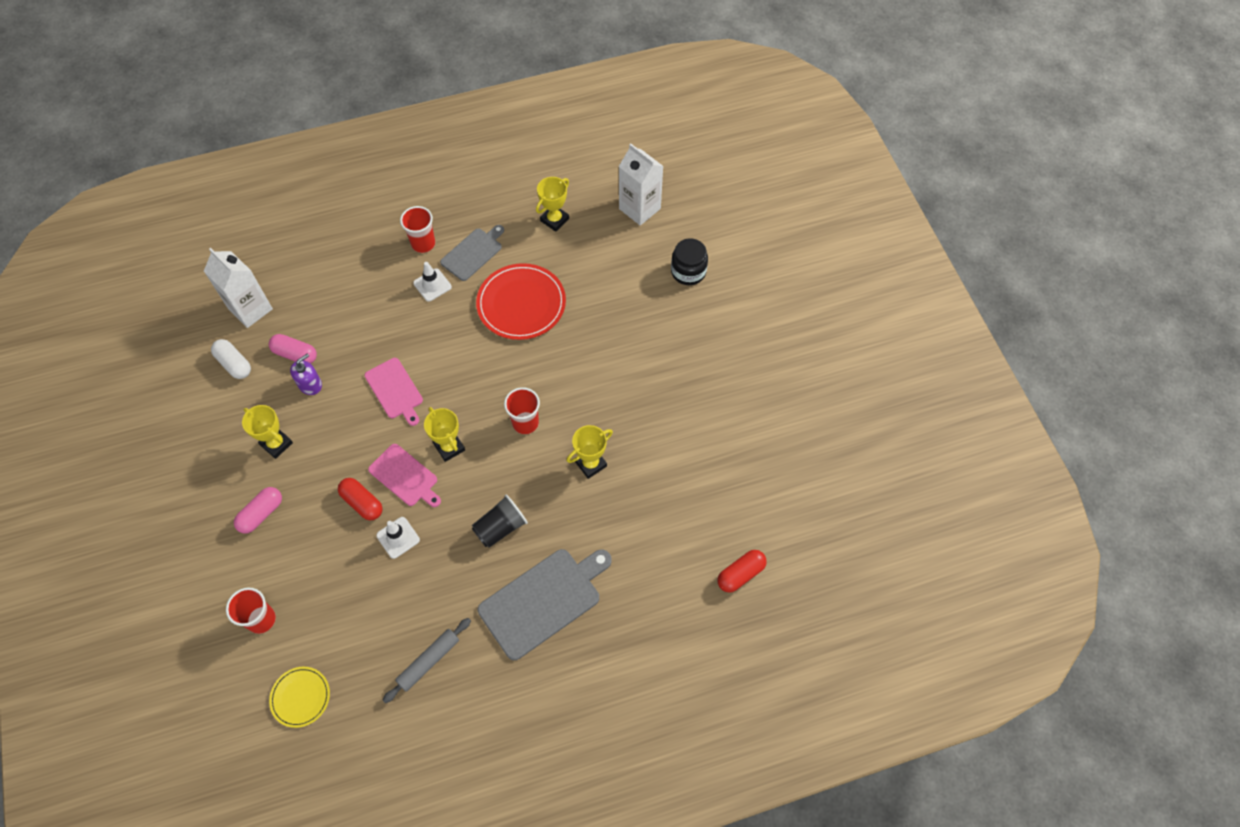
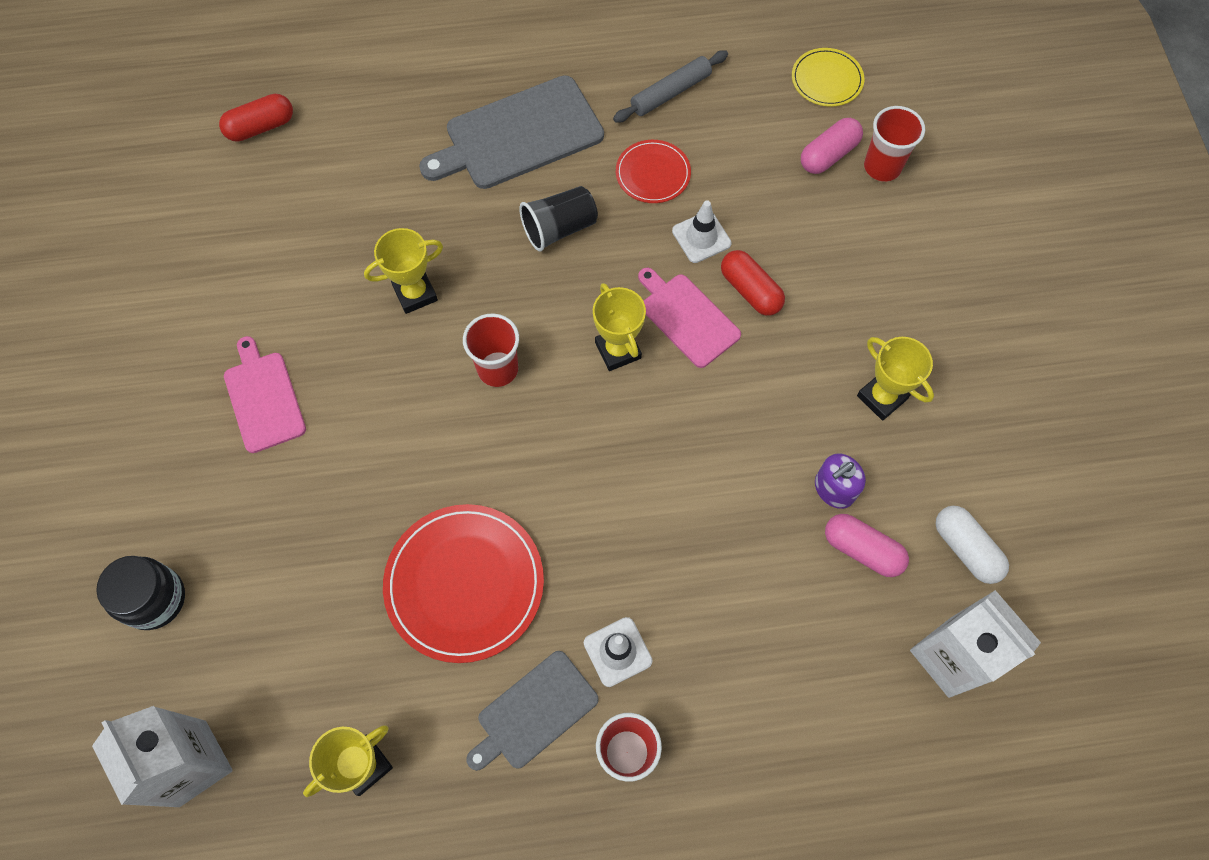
camera: 170 degrees left, 5 degrees up
(261, 514) = (895, 298): pink capsule -> pink capsule (828, 155)
(395, 390) = (695, 456): pink cutting board -> pink cutting board (263, 398)
(437, 584) = (653, 174): none -> red plate

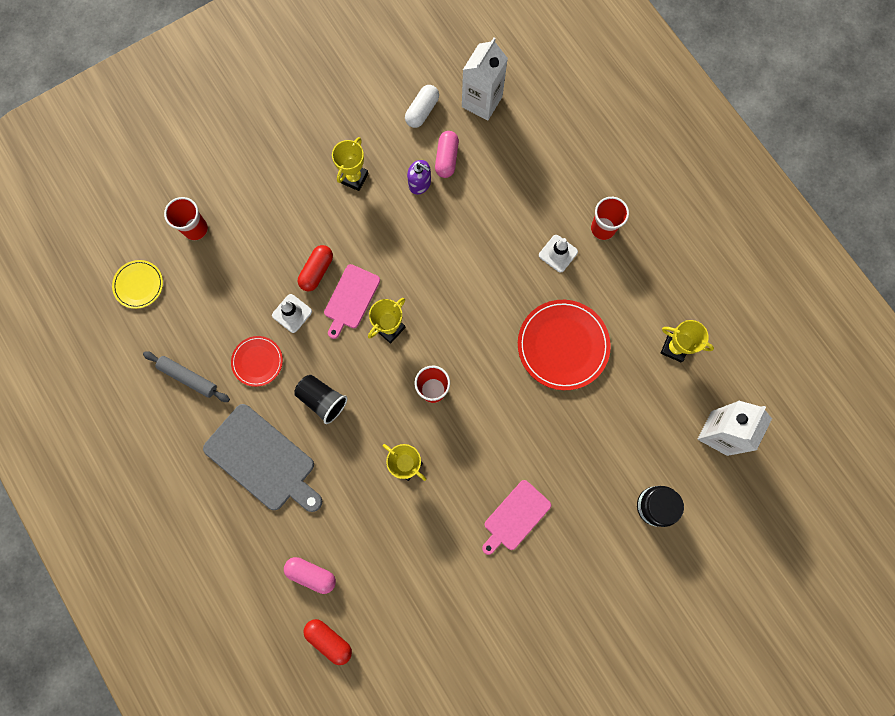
camera: 115 degrees left, 10 degrees up
(534, 712) = (607, 279): grey cutting board -> none
(828, 155) = (199, 263): pink capsule -> pink capsule (311, 574)

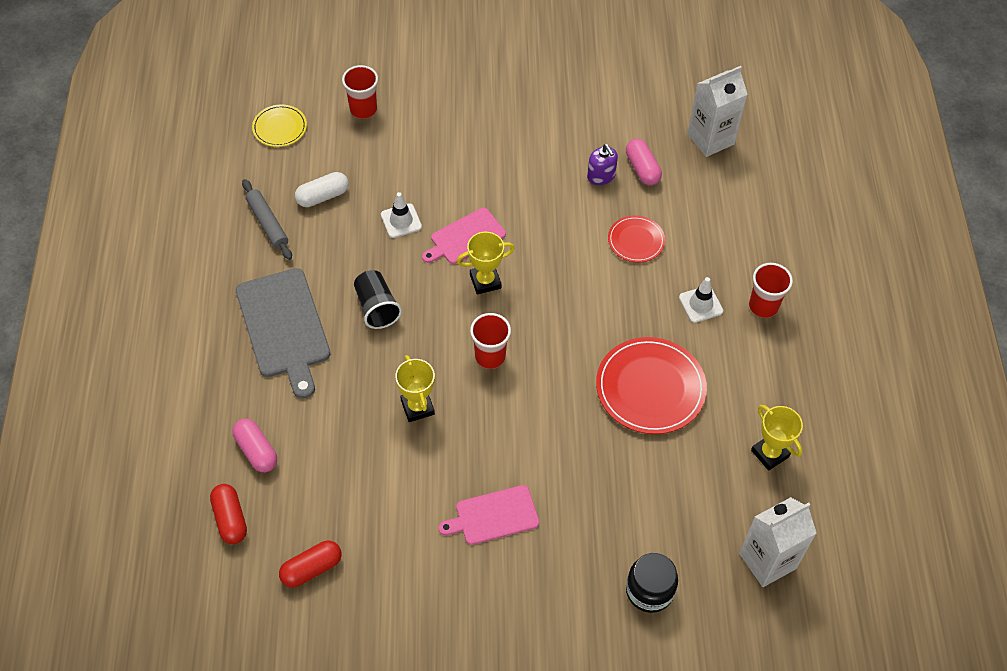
camera: 30 degrees right, 20 degrees down
(257, 361) = (340, 243): red plate -> red plate (636, 240)
(317, 271) = (449, 198): red capsule -> red capsule (311, 568)
(354, 178) = (540, 141): yellow trophy -> none
(422, 111) = (645, 119): white capsule -> white capsule (322, 196)
(446, 159) = (642, 169): pink capsule -> pink capsule turned 60 degrees counterclockwise

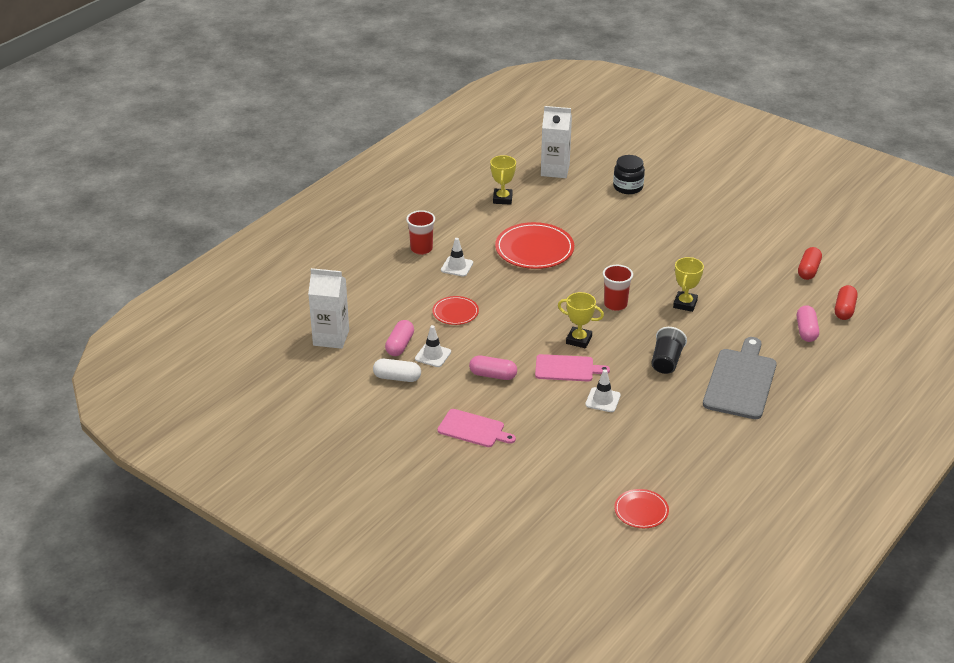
camera: 140 degrees left, 20 degrees down
(267, 223) = (705, 448): grey rolling pin -> none
(280, 127) = (641, 510): yellow plate -> red plate
(311, 568) = (808, 270): red capsule -> red capsule turned 75 degrees counterclockwise
(322, 196) = (647, 444): white capsule -> white capsule (397, 378)
(363, 109) = (560, 488): red cup -> none
(493, 516) = (683, 244): pink cutting board -> pink cutting board (473, 429)
(525, 187) = (493, 375): none -> pink capsule
(601, 176) = (433, 355): purple soap dispenser -> white traffic cone

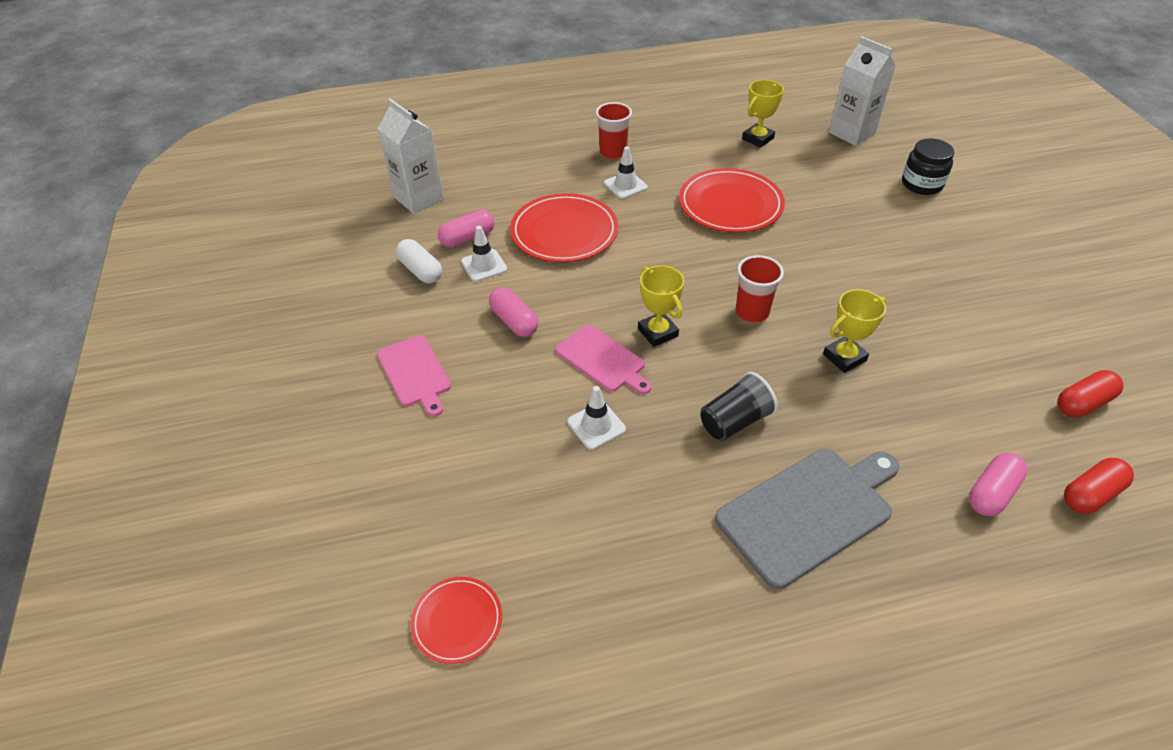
camera: 40 degrees right, 10 degrees up
(455, 312) = (564, 231): red plate -> red plate, size x1.80

